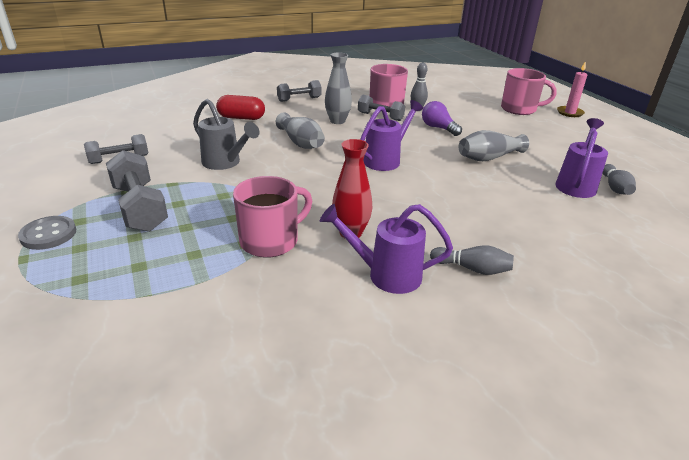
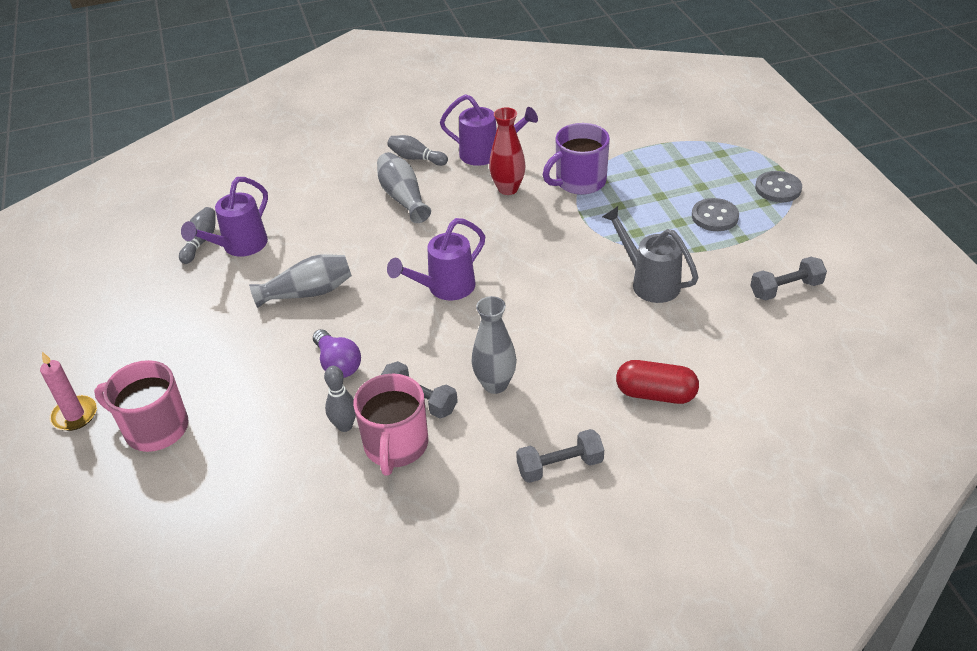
camera: 170 degrees left, 10 degrees up
(140, 207) = (714, 216): grey dumbbell -> grey button
(270, 241) = (579, 182): pink mug -> purple mug
(300, 143) = (555, 325): grey vase -> grey vase (403, 197)

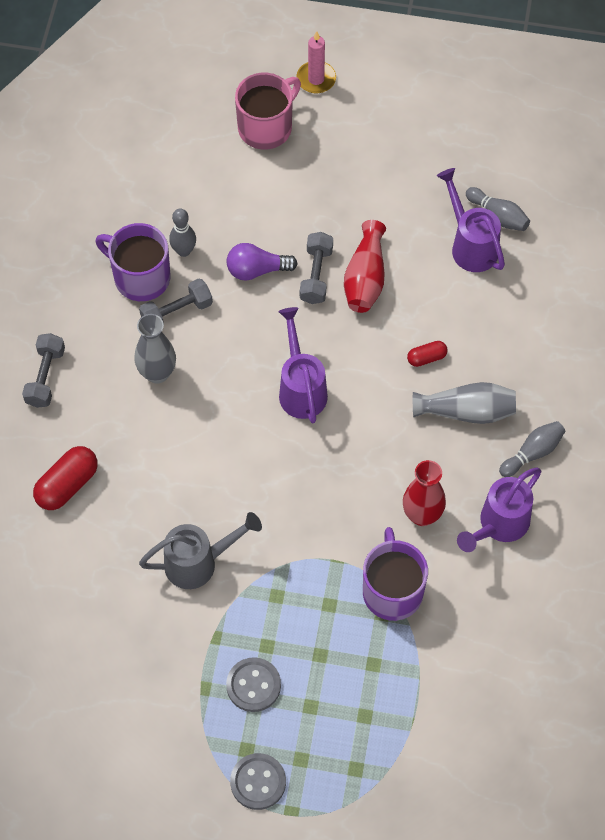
camera: 115 degrees right, 20 degrees up
(308, 293) = (365, 278): grey vase -> red vase
(367, 232) = (426, 358): none -> red capsule
(396, 446) = (140, 277): pink mug -> purple mug
(785, 289) = (112, 675): grey dumbbell -> grey dumbbell (316, 275)

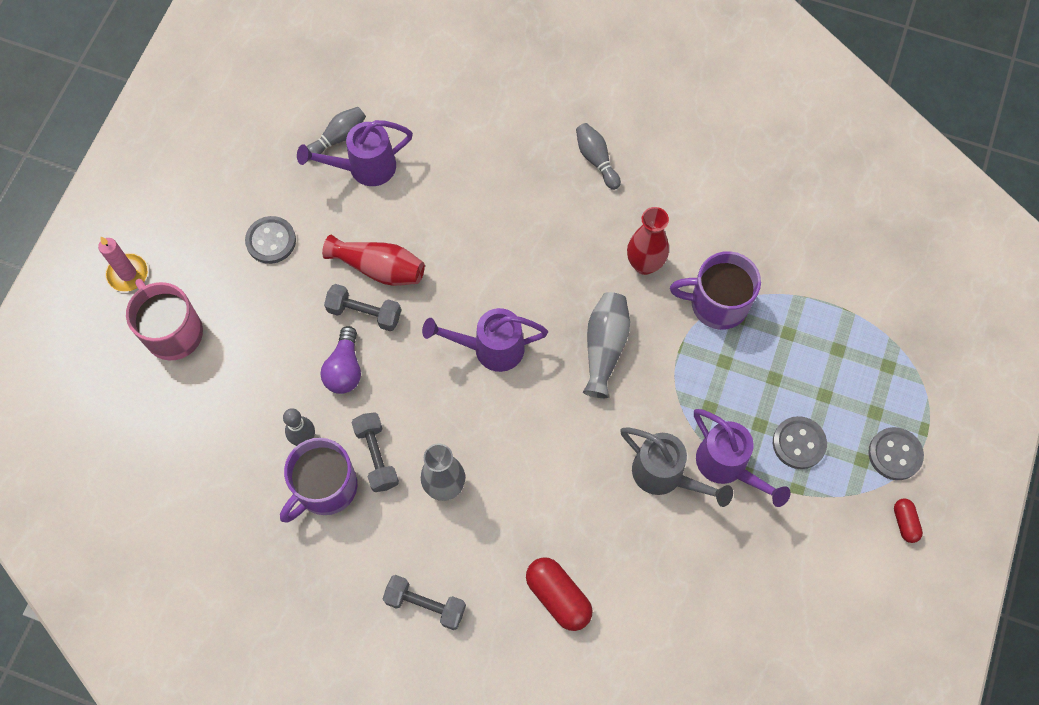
camera: 80 degrees left, 5 degrees up
(198, 563) = (665, 475): grey watering can -> grey watering can turned 135 degrees clockwise
(374, 183) = (271, 241): none -> grey button
(426, 358) = (479, 229): red capsule -> red capsule (905, 522)
(467, 411) = (544, 206): grey vase -> grey vase (605, 347)
(499, 525) = (664, 201): purple watering can -> purple watering can (727, 466)

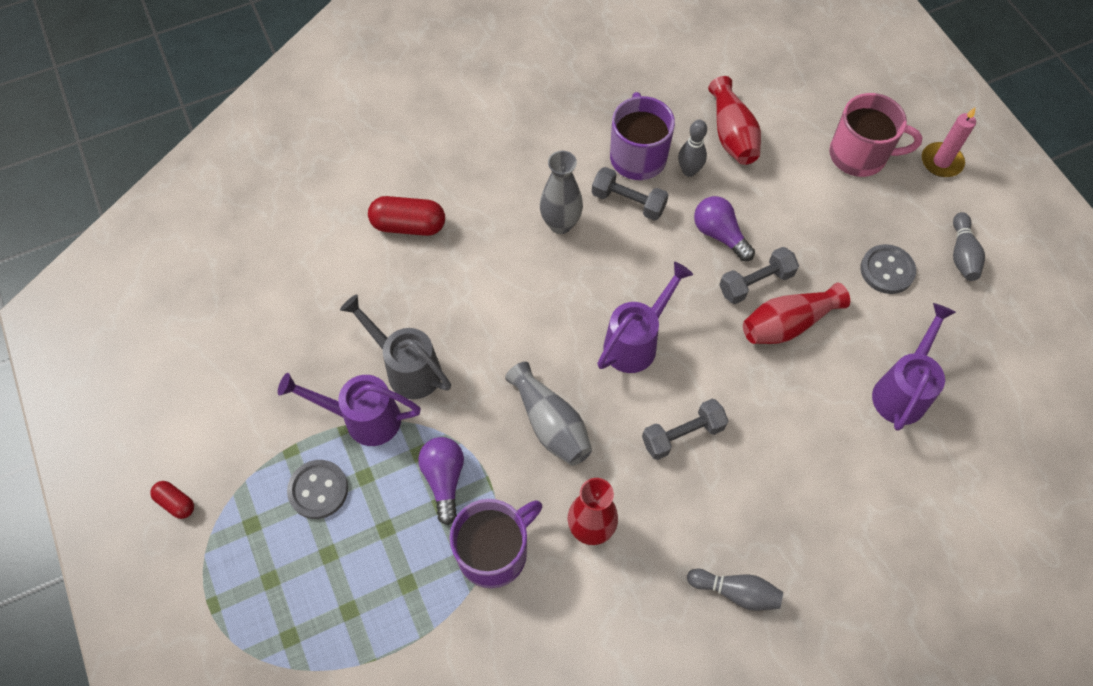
camera: 135 degrees right, 5 degrees down
(236, 437) = (731, 134): none -> red vase
(338, 138) = (954, 395): grey bowling pin -> grey bowling pin (962, 254)
(425, 605) = (493, 149): grey dumbbell -> grey dumbbell (682, 435)
(665, 475) = (407, 368): grey watering can -> grey watering can turned 45 degrees clockwise
(708, 375) = (444, 479): none -> purple light bulb
(895, 454) = (225, 556): grey button -> none

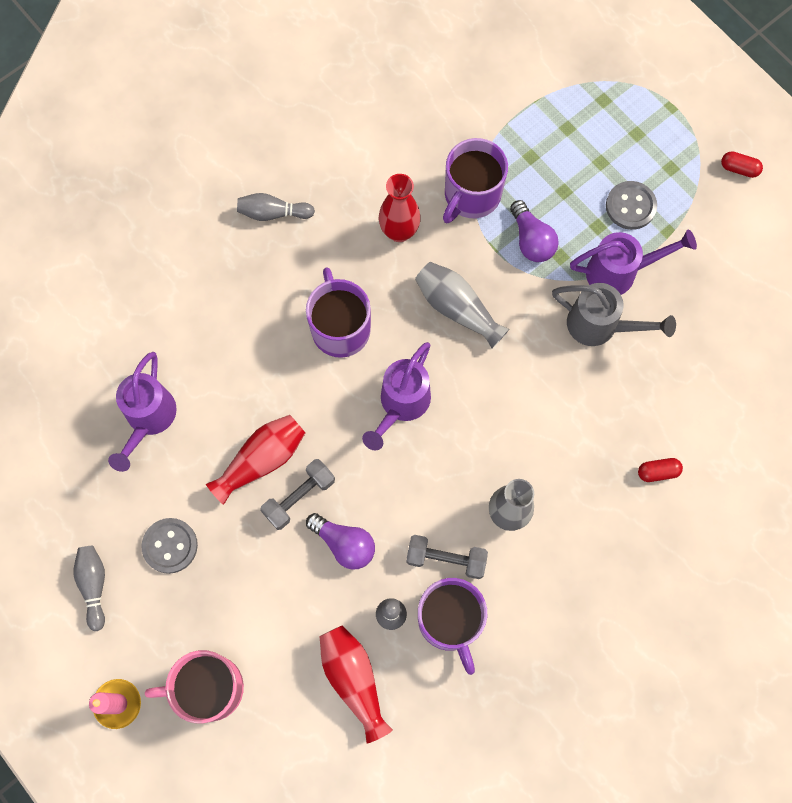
camera: 165 degrees right, 10 degrees up
(408, 225) = (658, 472): red capsule -> red capsule, size x0.56
(682, 435) = (340, 328): grey dumbbell -> purple mug

